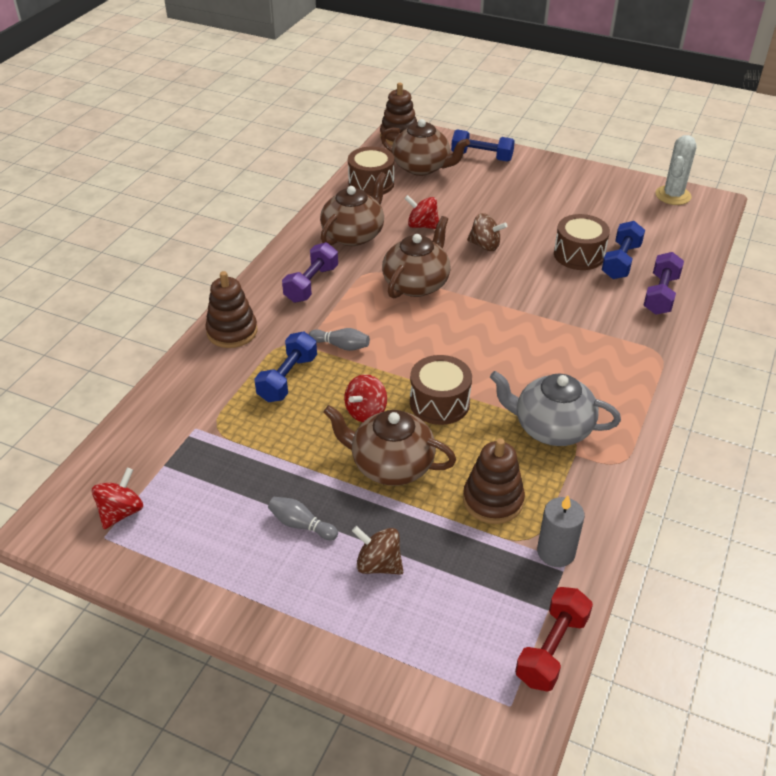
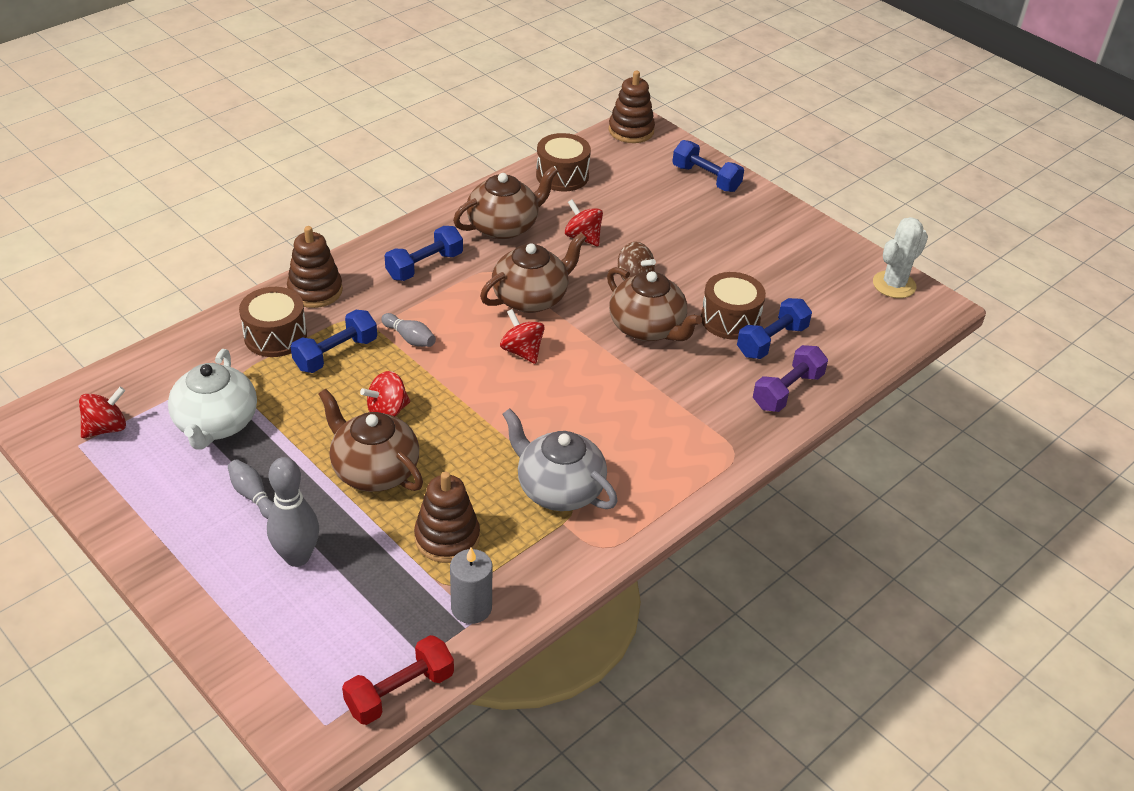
camera: 20 degrees right, 0 degrees up
(223, 473) = (216, 424): none -> white teapot
(311, 284) = (424, 266): purple dumbbell -> blue dumbbell
(378, 564) = (297, 557): brown spinning top -> grey bowling pin
(422, 167) = (630, 172): brown teapot -> brown teapot (647, 328)
(439, 403) = (465, 426): brown drum -> brown drum (275, 336)
(440, 328) = (522, 351): none -> red spinning top

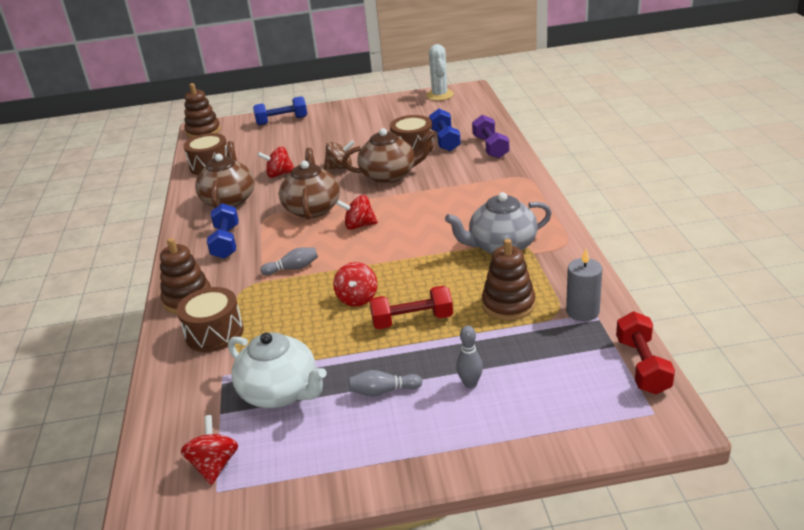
camera: 50 degrees left, 10 degrees down
(297, 557) = (470, 383): grey bowling pin -> grey bowling pin, size x0.58
(336, 354) = (270, 307): blue dumbbell -> none
(374, 470) = (412, 320): brown teapot -> red dumbbell

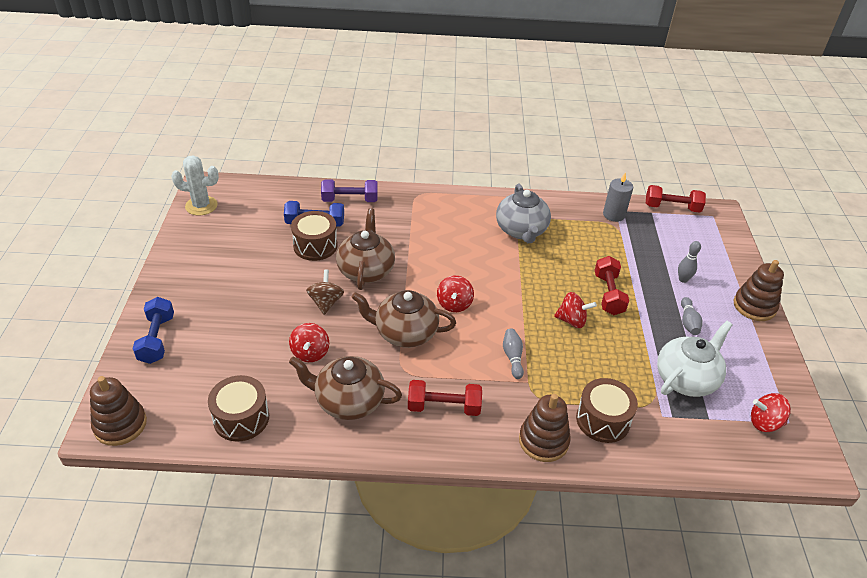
camera: 85 degrees left, 10 degrees up
(226, 242) = (444, 407): blue dumbbell -> red dumbbell
(508, 304) = (598, 244): brown stacking toy -> brown stacking toy (754, 306)

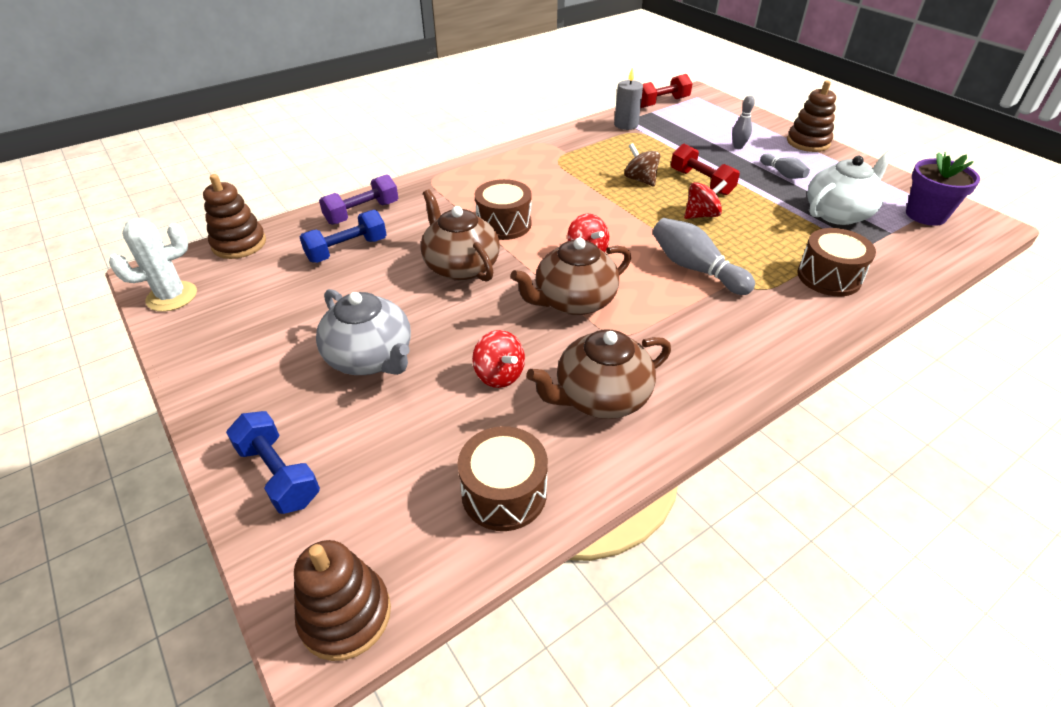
camera: 35 degrees left, 0 degrees up
(315, 246) = (374, 270): brown drum -> brown drum (504, 224)
(326, 302) = (454, 317): brown spinning top -> brown spinning top (640, 180)
(444, 407) = (696, 345): red dumbbell -> none
(512, 357) = (695, 268): grey bowling pin -> grey bowling pin, size x1.73
(521, 230) = (567, 167): grey teapot -> grey teapot (371, 358)
(543, 441) = (812, 321): brown stacking toy -> brown stacking toy (239, 244)
(686, 379) = (838, 213): white teapot -> white teapot turned 45 degrees clockwise
(764, 423) = (926, 215): red spinning top -> purple flower pot

